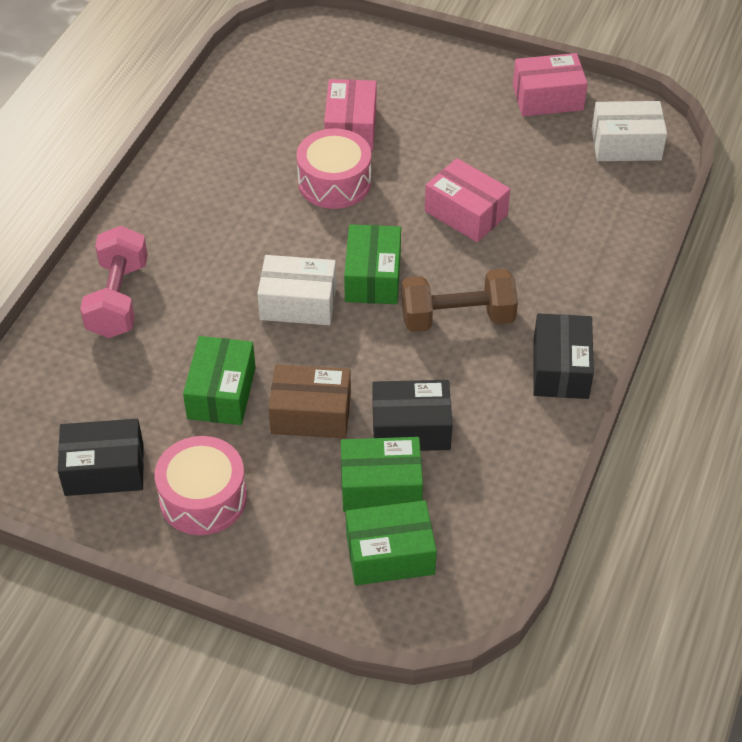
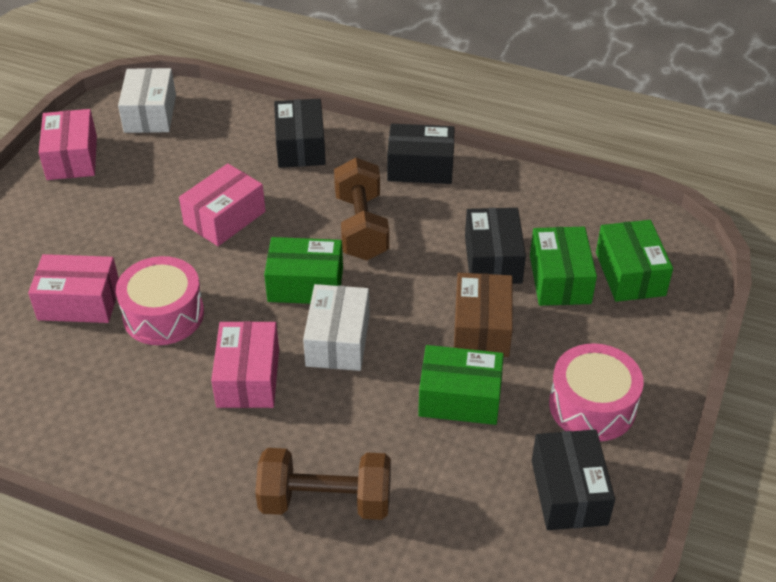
camera: 90 degrees left, 5 degrees down
(118, 299) = (325, 501): pink dumbbell -> brown dumbbell
(256, 243) = (248, 378): none -> pink box
(586, 265) = (300, 146): none -> black box

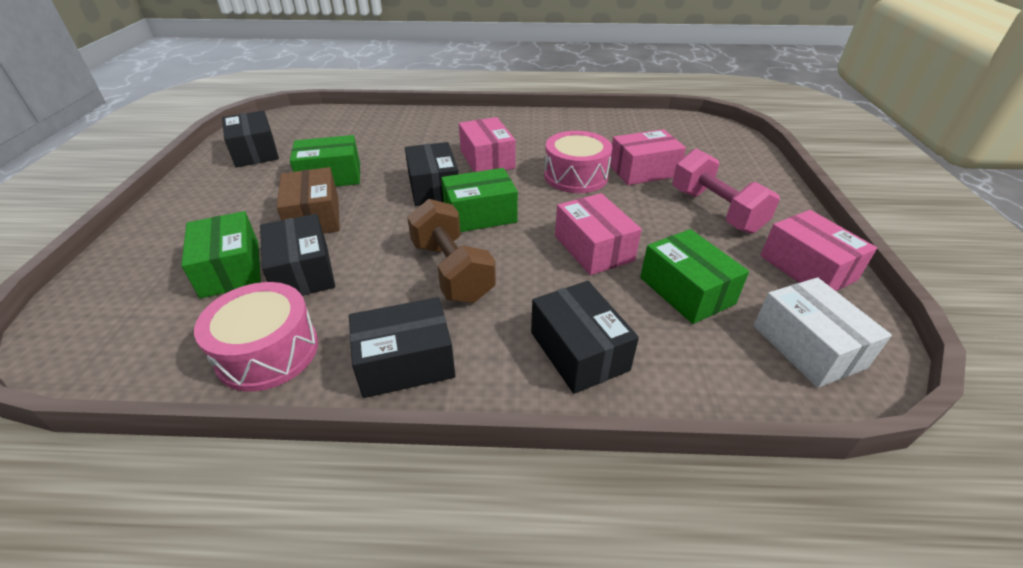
camera: 160 degrees right, 5 degrees down
(70, 228) = (716, 210): none -> pink dumbbell
(224, 218) = (593, 248): pink box -> pink box turned 45 degrees counterclockwise
(325, 501) = (408, 126): brown dumbbell -> none
(338, 340) = (433, 187): white box -> black box
(592, 406) = (226, 190): pink drum -> pink drum (268, 352)
(630, 274) = (146, 291): green box -> green box (686, 290)

